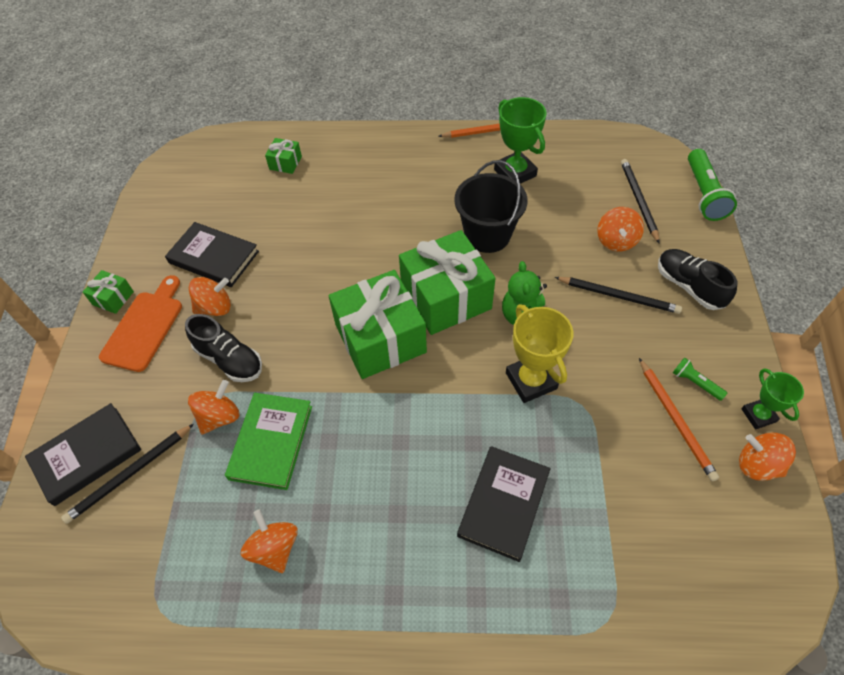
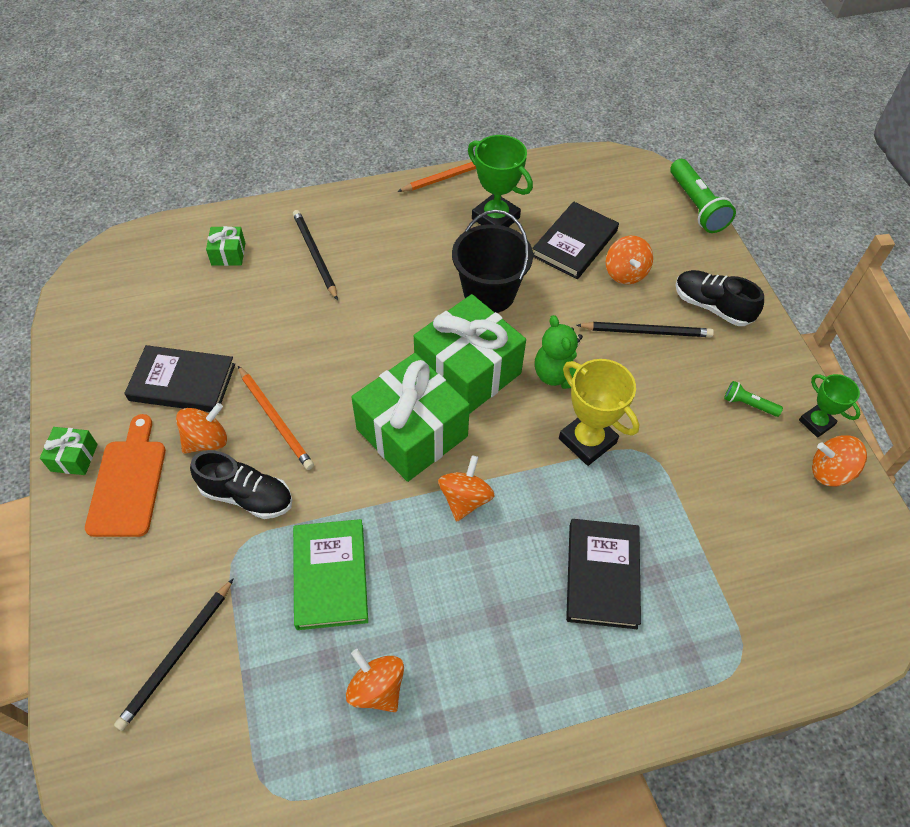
camera: 20 degrees left, 0 degrees up
(87, 455) = (115, 648): black book -> black book (574, 243)
(219, 417) = (260, 563): orange spinning top -> orange spinning top (465, 499)
(638, 200) = (634, 225): black pencil -> black pencil (315, 255)
(675, 420) = (741, 447): orange pencil -> orange pencil (275, 419)

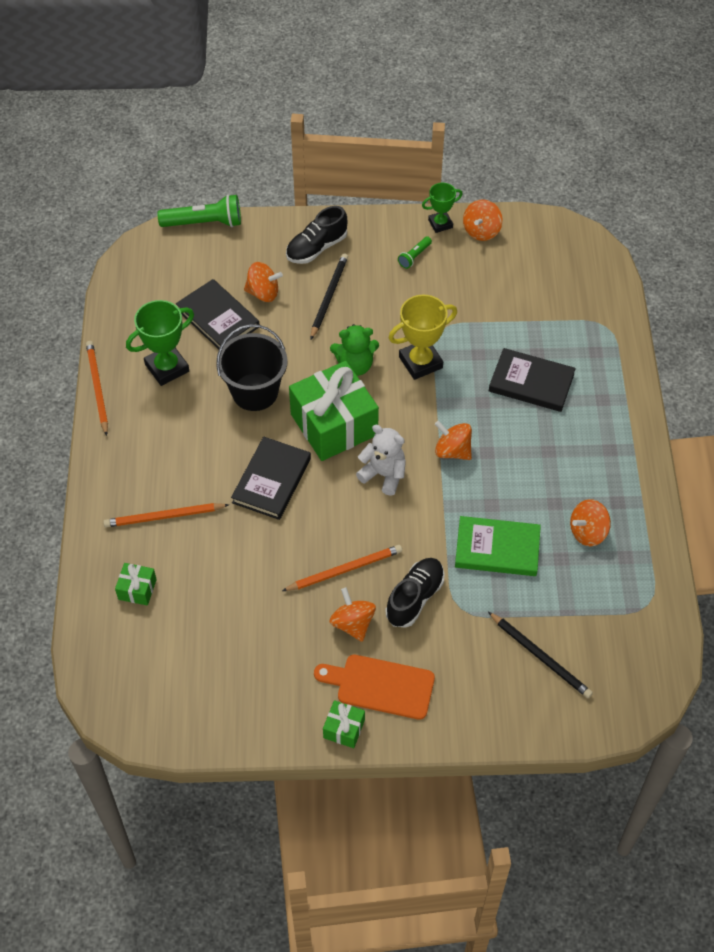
camera: 75 degrees left, 0 degrees up
(182, 382) = (285, 639): black book -> black book (272, 480)
(315, 255) = (164, 517): black pencil -> orange pencil
(412, 433) = (383, 474): green gift -> white teddy bear

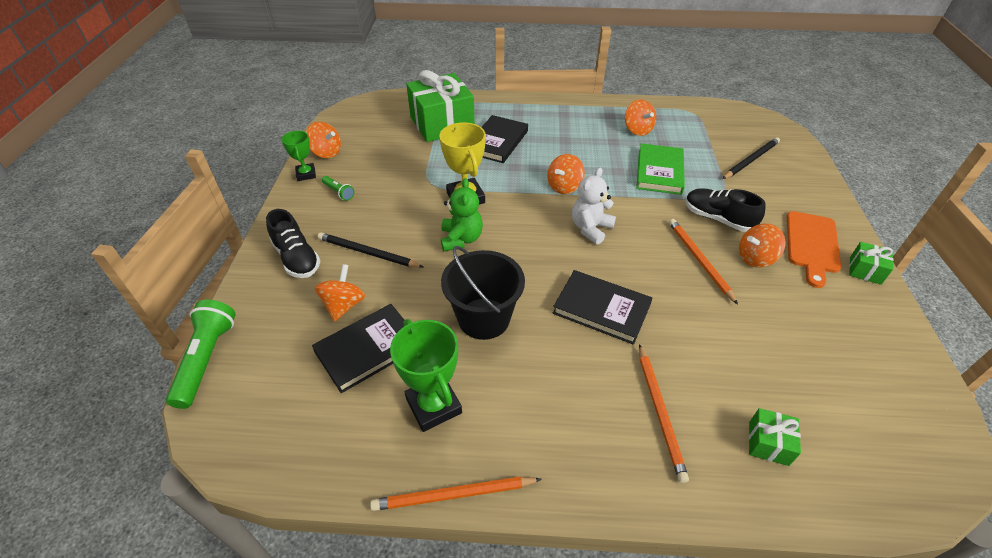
camera: 85 degrees left, 10 degrees down
(334, 424) = (532, 258): green gift -> green gift (442, 124)

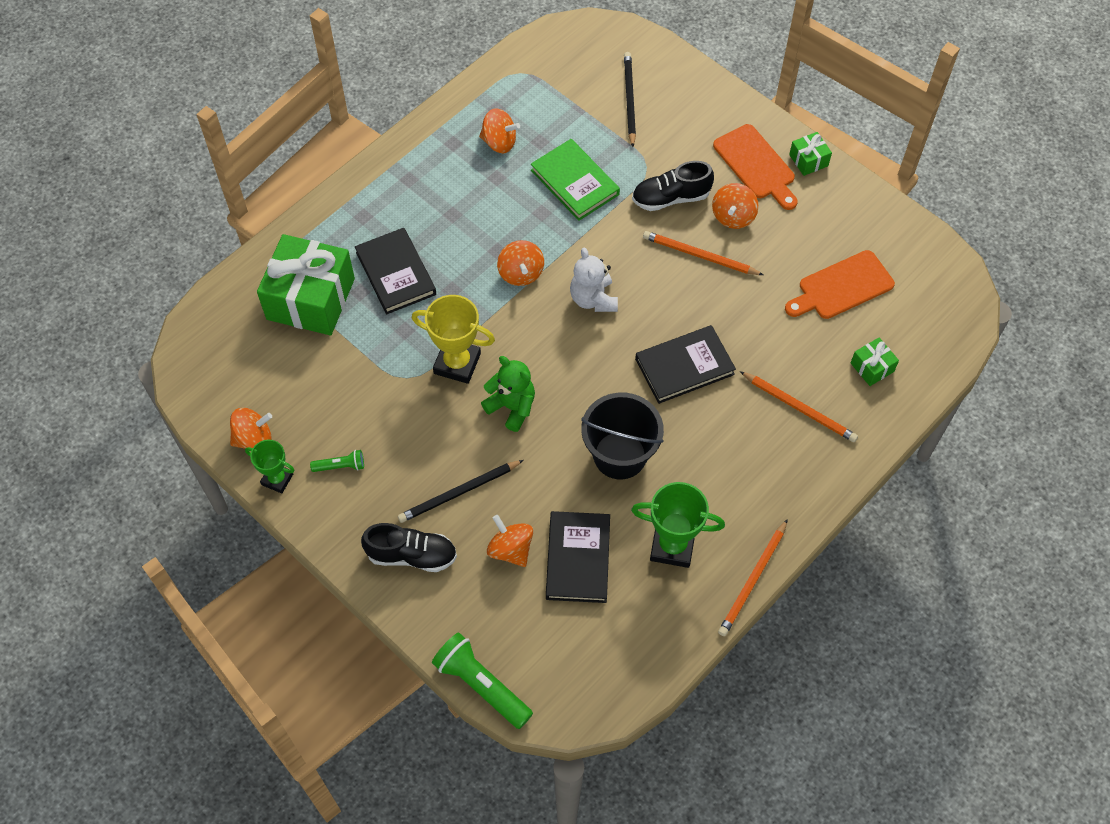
camera: 50 degrees left, 15 degrees up
(804, 365) = (842, 287): none -> orange cutting board

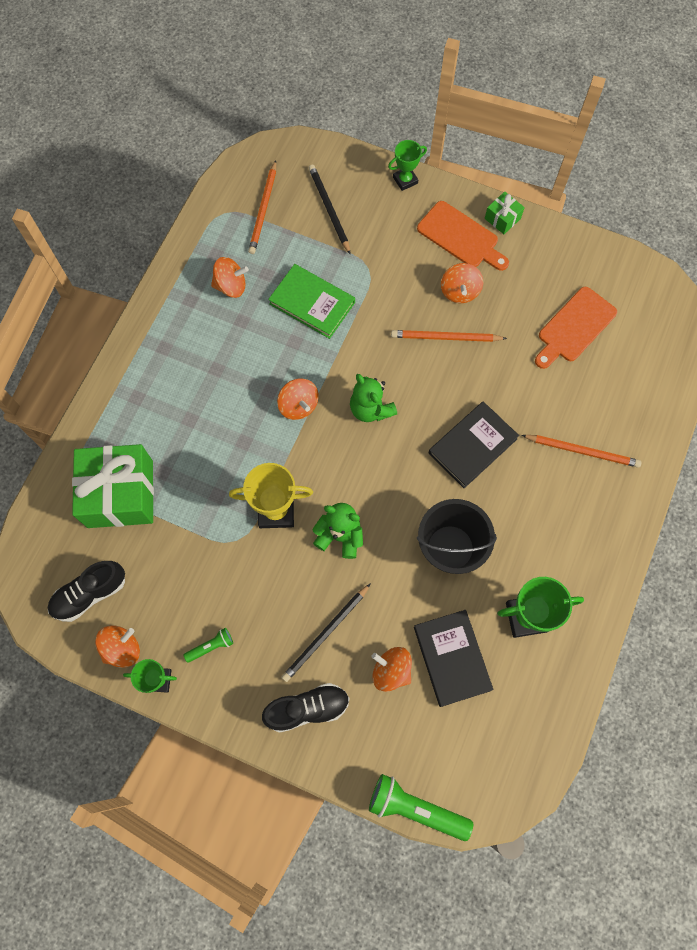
camera: 20 degrees left, 10 degrees up
(396, 273) = (188, 443): black book -> none
(593, 299) = (371, 409): white teddy bear -> green teddy bear
(671, 198) = (400, 291): black shoe -> black shoe (90, 594)
(720, 94) = (405, 180): none -> green trophy
(753, 580) = (604, 623): orange pencil -> orange pencil (263, 210)
(872, 367) = (627, 393): green gift -> none

